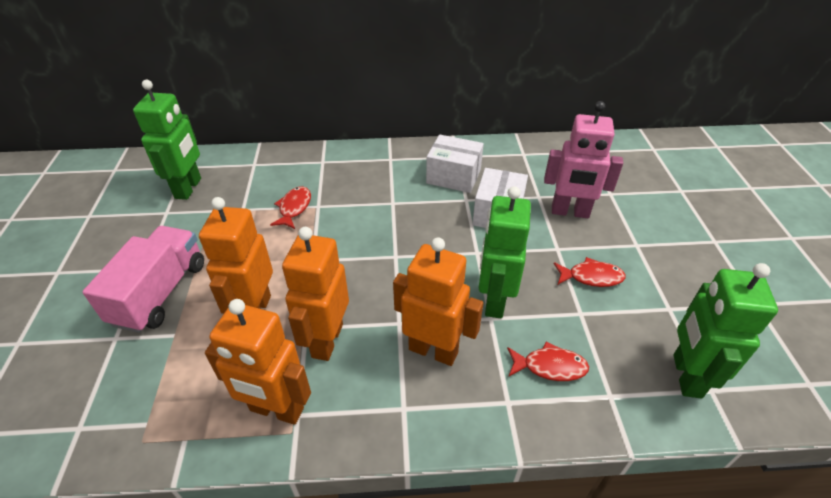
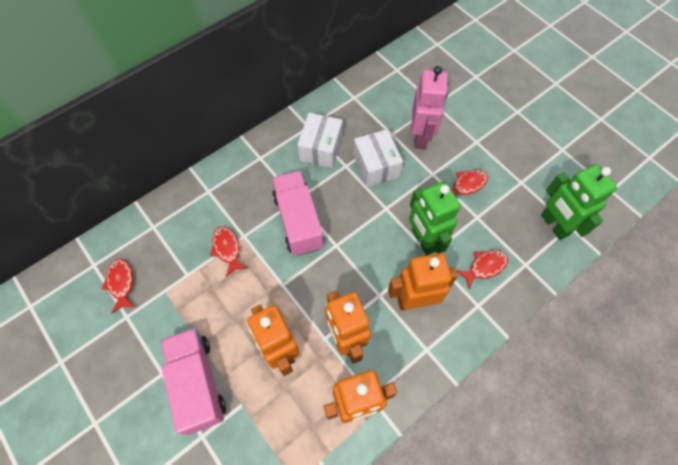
camera: 35 degrees left, 20 degrees up
(189, 188) = (121, 283): green robot -> red fish
(378, 219) = (298, 221): none -> pink truck
(453, 176) = (321, 148): white box -> white box turned 60 degrees counterclockwise
(570, 212) = (421, 137): pink robot -> pink robot turned 60 degrees counterclockwise

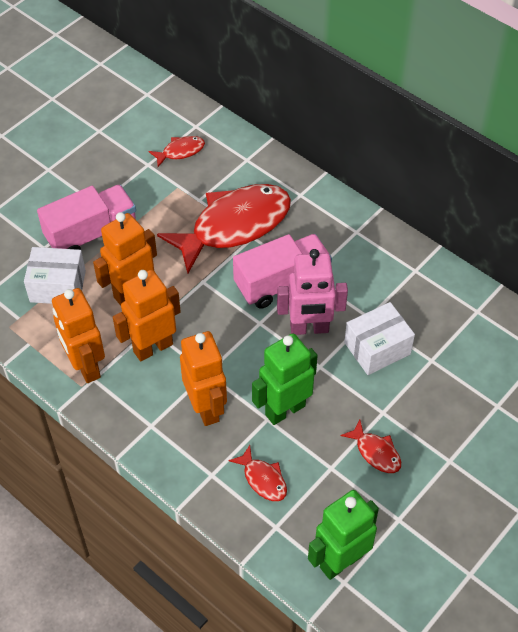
camera: 80 degrees right, 10 degrees down
(227, 249) = (234, 226): red fish -> red fish, size x2.33
(321, 148) = (386, 288): white box -> white box (58, 286)
(421, 137) = (436, 393): pink robot -> pink robot (309, 328)

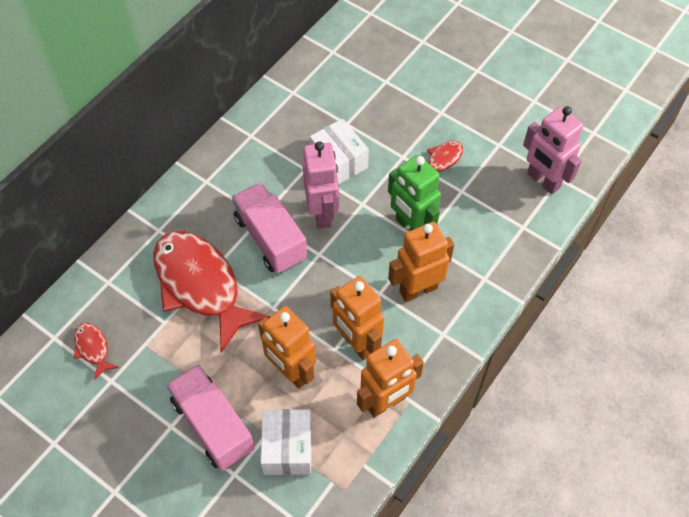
camera: 95 degrees left, 5 degrees up
(263, 479) = (481, 239): red fish -> none
(340, 561) = (543, 181): green robot -> pink robot

